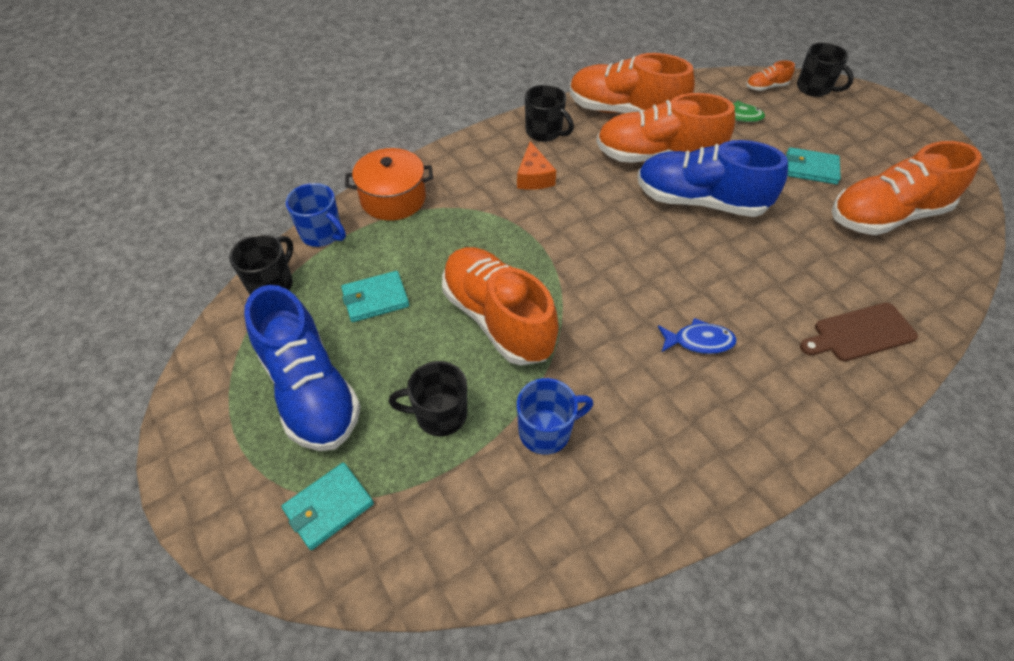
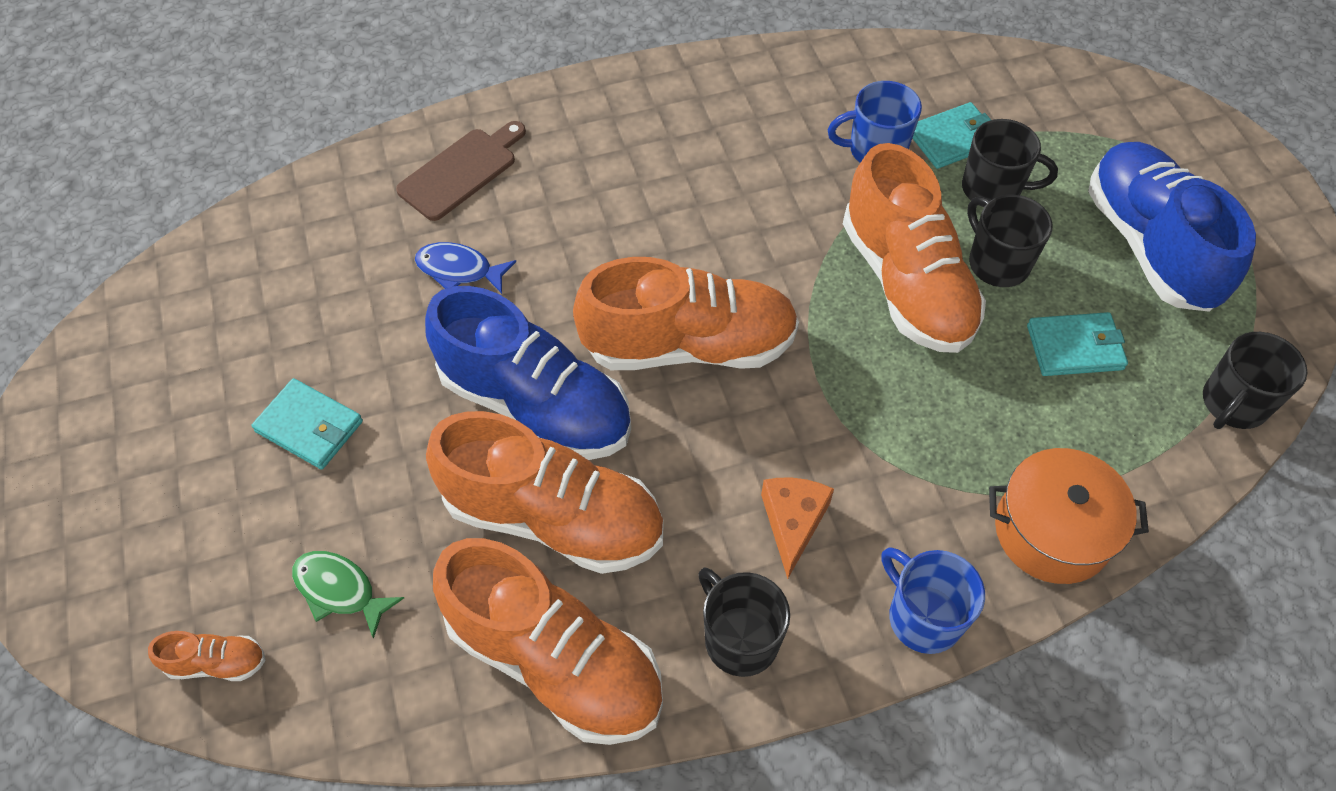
camera: 165 degrees left, 5 degrees up
(322, 234) = (1170, 481): blue mug -> blue mug (922, 617)
(329, 507) = (1111, 132): turquoise wallet -> turquoise wallet (953, 139)
(699, 341) = (660, 202): blue fish -> blue fish (459, 270)
(814, 88) = (122, 632): black mug -> black mug (997, 263)
(860, 333) = (461, 171): brown cutting board -> brown cutting board turned 45 degrees counterclockwise
(886, 216) = (276, 313): orange shoe -> orange shoe (688, 345)

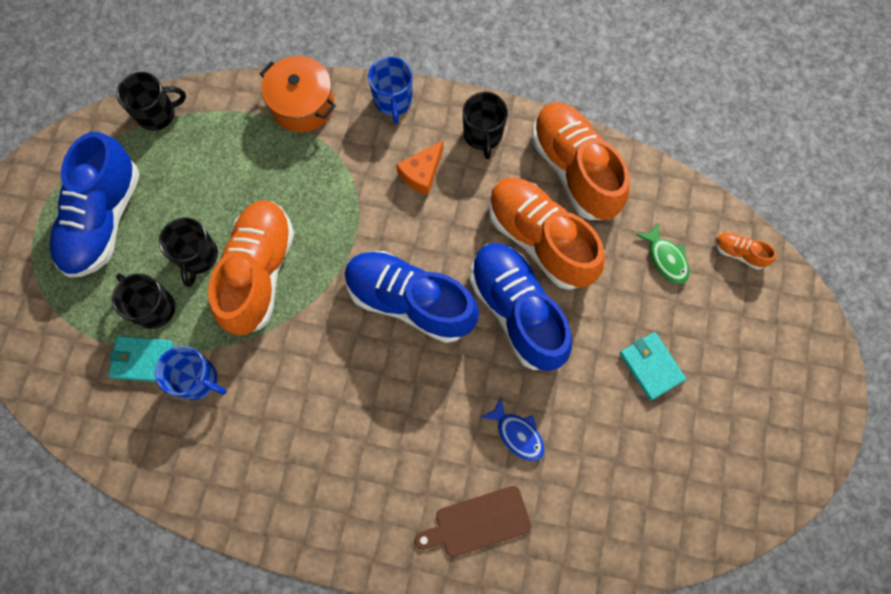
camera: 150 degrees left, 15 degrees up
(688, 345) = (410, 301): orange shoe -> blue shoe
(1075, 347) = (204, 185): turquoise wallet -> none

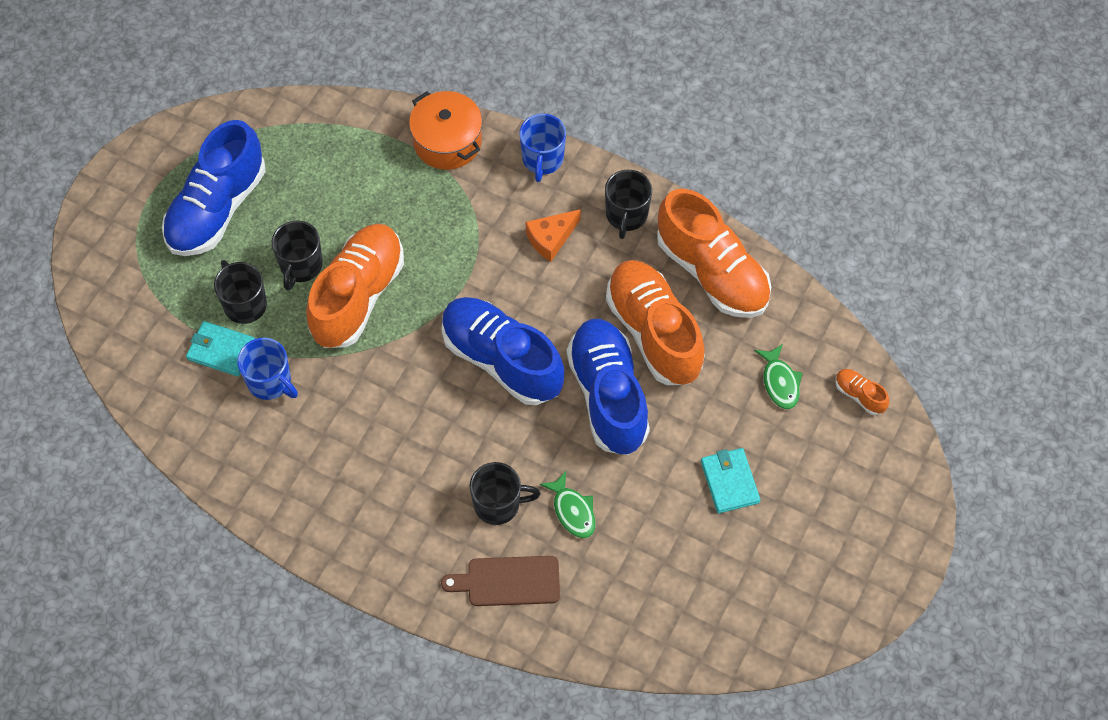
camera: 15 degrees right, 10 degrees down
(158, 114) = (297, 117): black mug -> black mug (498, 504)
(517, 434) = (572, 511): blue fish -> green fish
(574, 170) = (712, 272): orange shoe -> orange shoe turned 150 degrees clockwise

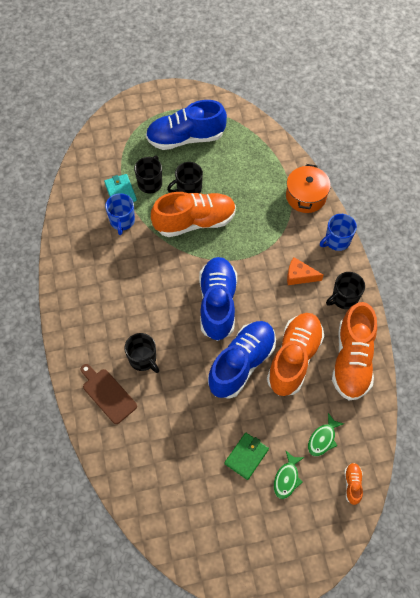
camera: 50 degrees right, 0 degrees up
(572, 511) = (168, 394): green fish -> green fish (287, 478)
(729, 482) = (246, 456): turquoise wallet -> green wallet

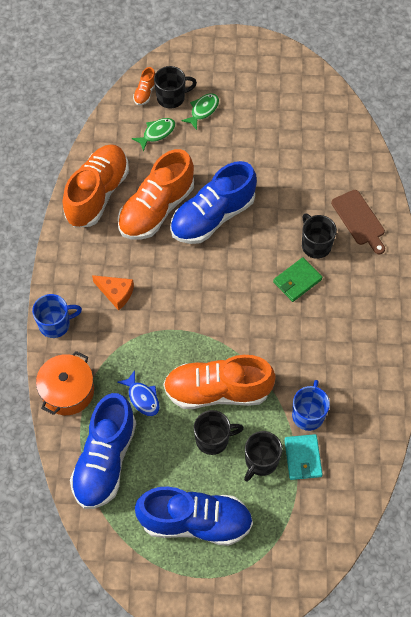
camera: 165 degrees left, 0 degrees up
(217, 304) = (219, 284): blue shoe -> blue shoe (105, 460)
(246, 456) = (234, 135): green wallet -> green wallet (297, 281)
(249, 204) = (142, 398): none -> blue fish
(344, 298) = (77, 256): black mug -> black mug (171, 97)

